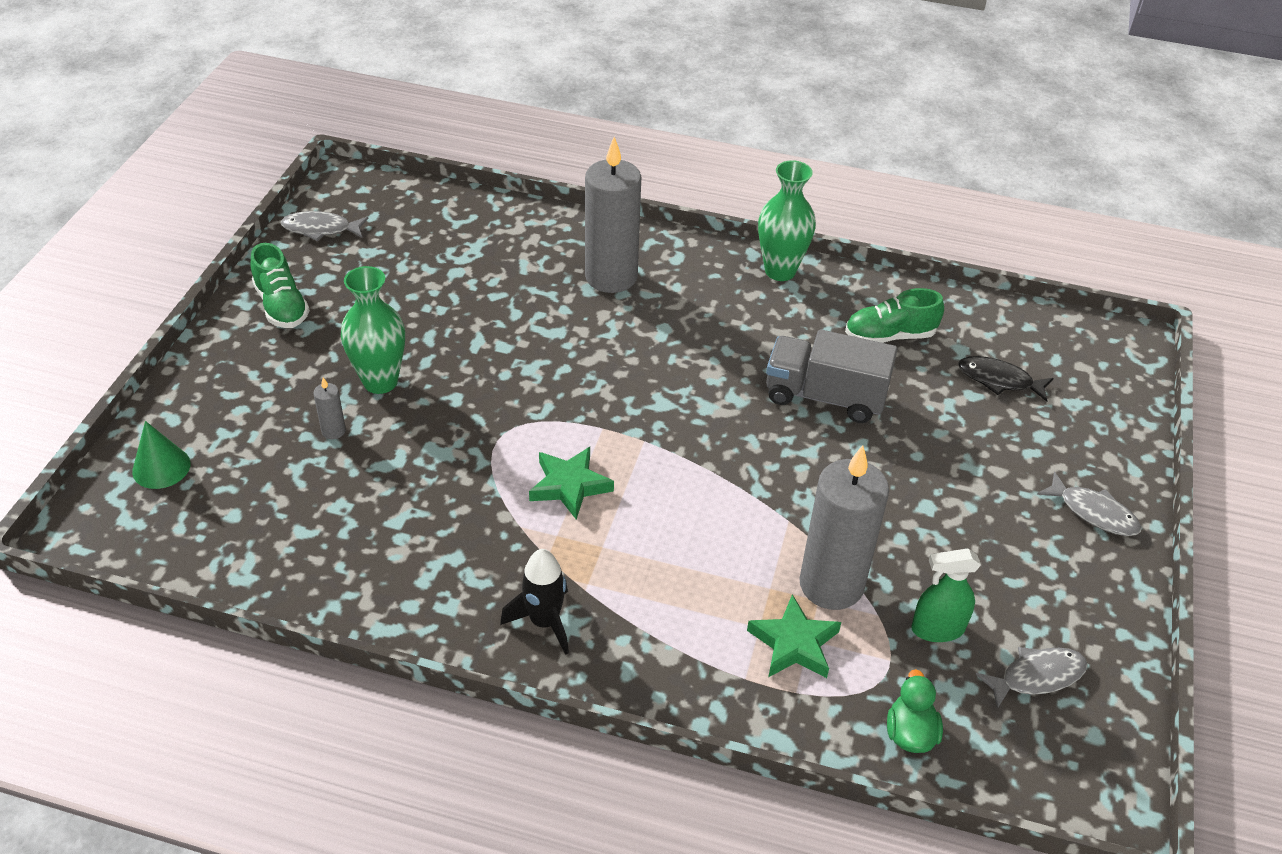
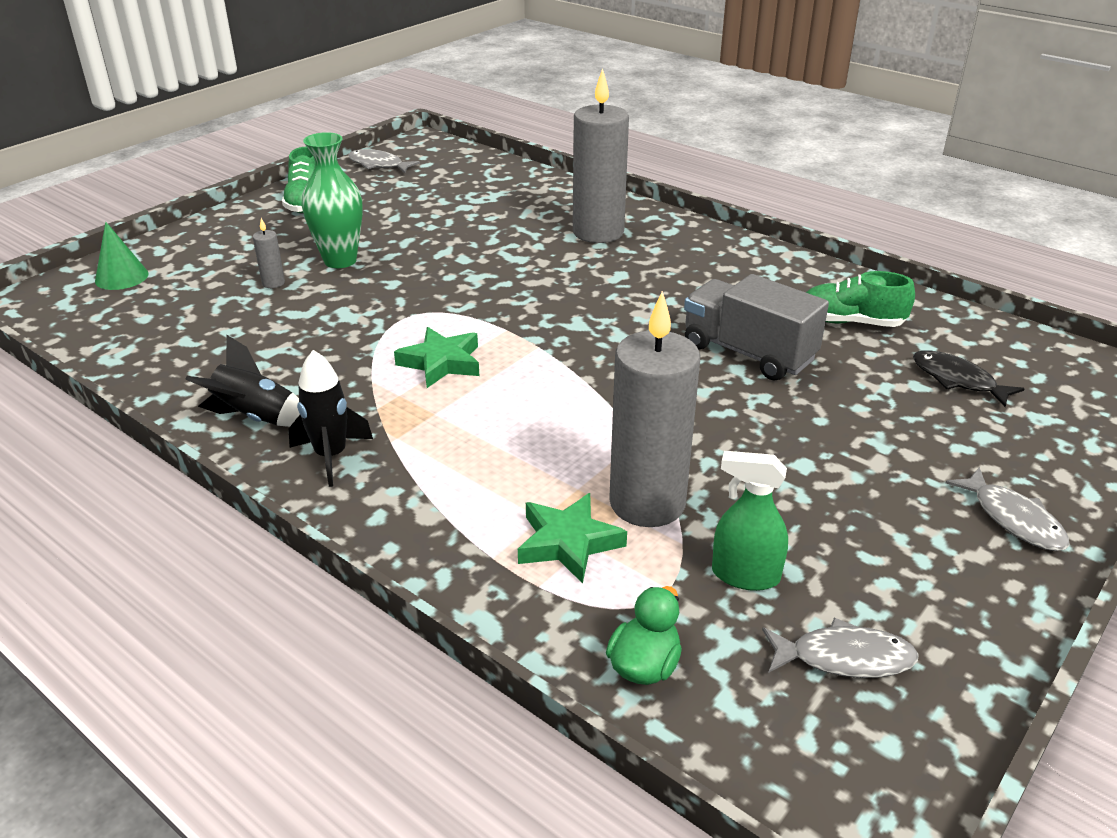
camera: 25 degrees right, 10 degrees down
(444, 602) = (256, 418): none -> black rocket
(780, 271) = (766, 256): green vase -> none

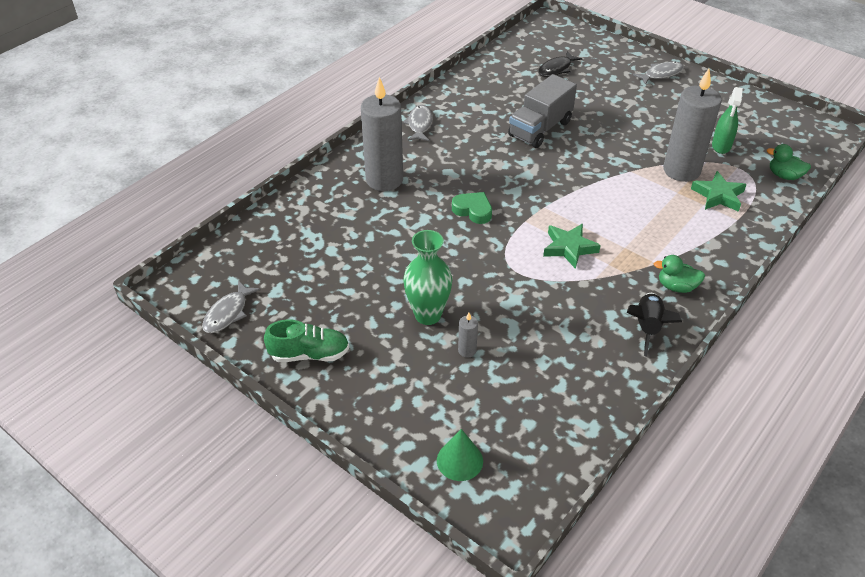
camera: 90 degrees left, 10 degrees up
(331, 456) = (676, 287): black rocket -> green duck
(532, 291) = (473, 210): none -> green heart
(844, 658) = (758, 126): grey fish -> grey fish (420, 124)
(851, 322) = (503, 91): green shoe -> none

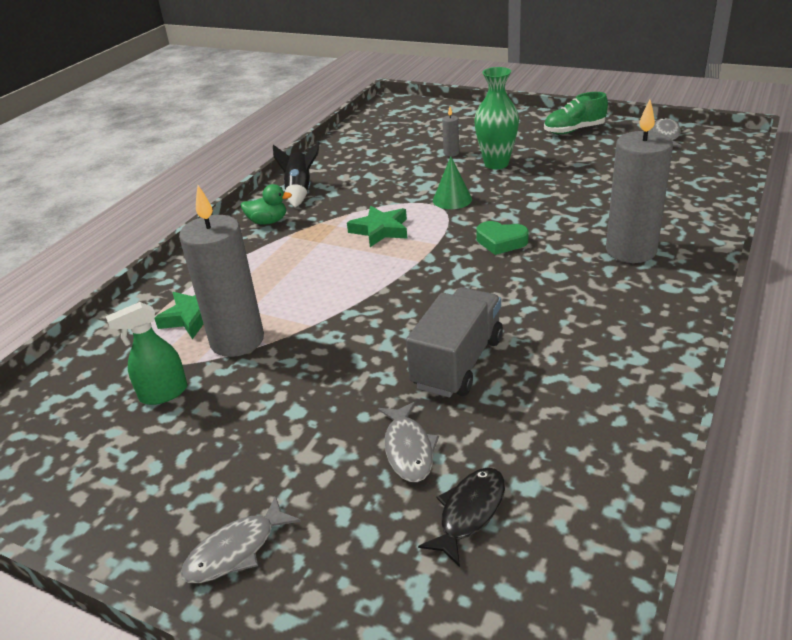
camera: 170 degrees right, 10 degrees down
(420, 124) = (649, 330): grey fish -> grey fish (408, 449)
(459, 460) = (431, 114): green cone -> green cone (452, 199)
(721, 146) = (163, 393): green spray bottle -> green spray bottle turned 120 degrees counterclockwise
(784, 176) = (87, 363): green duck -> none

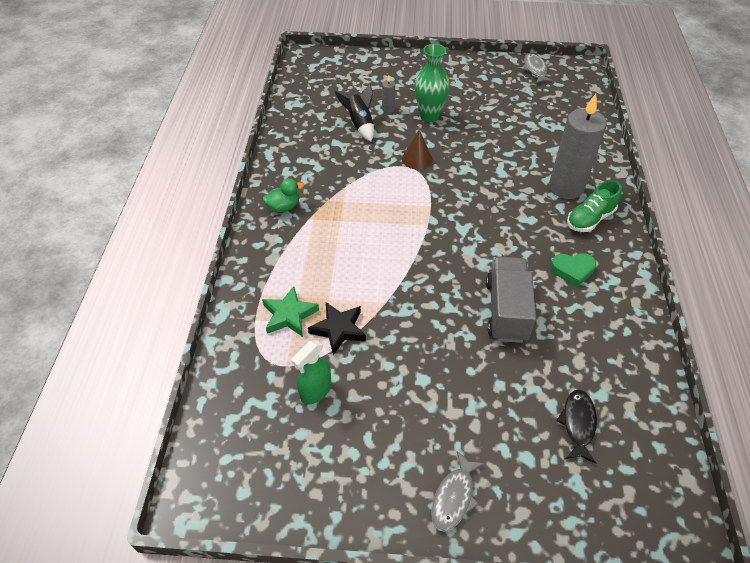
camera: 25 degrees left, 15 degrees up
(237, 340) = (339, 329): grey candle -> black star
(299, 191) = (289, 169): black rocket -> black rocket (360, 125)
(380, 230) = (380, 200): green star -> none
(408, 449) = (515, 388): grey fish -> none
(452, 199) = (417, 159): green cone -> brown cone
(501, 242) = (475, 195): green heart -> green heart (572, 270)
(574, 130) = (468, 72): green shoe -> green shoe (590, 219)

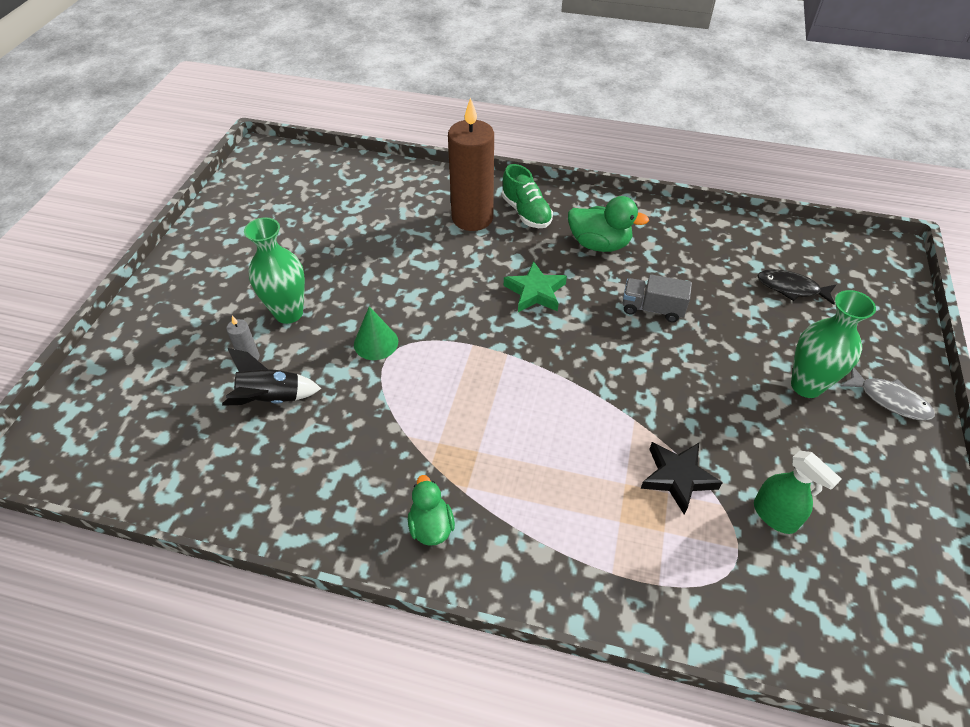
camera: 80 degrees left, 0 degrees up
(289, 315) = (651, 536): green star -> green star (535, 292)
(417, 159) = (376, 342): brown cone -> green cone
(452, 425) = (806, 385): none -> green vase
(506, 311) = (652, 308): grey truck -> grey truck, size x0.64
(535, 69) = (243, 191): grey fish -> none
(566, 187) = (472, 218): grey candle -> brown candle
(572, 270) = (599, 244): green heart -> green duck

